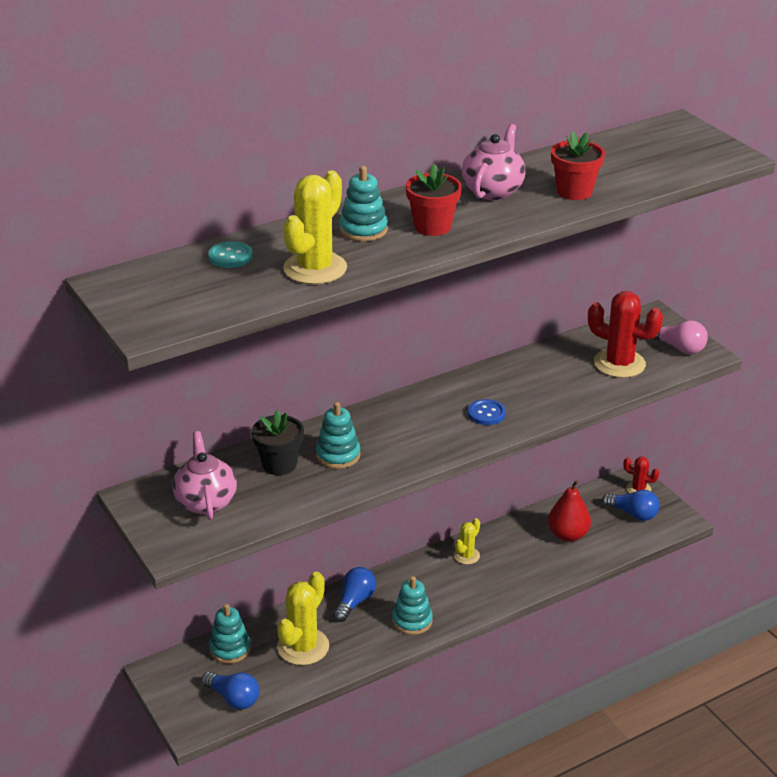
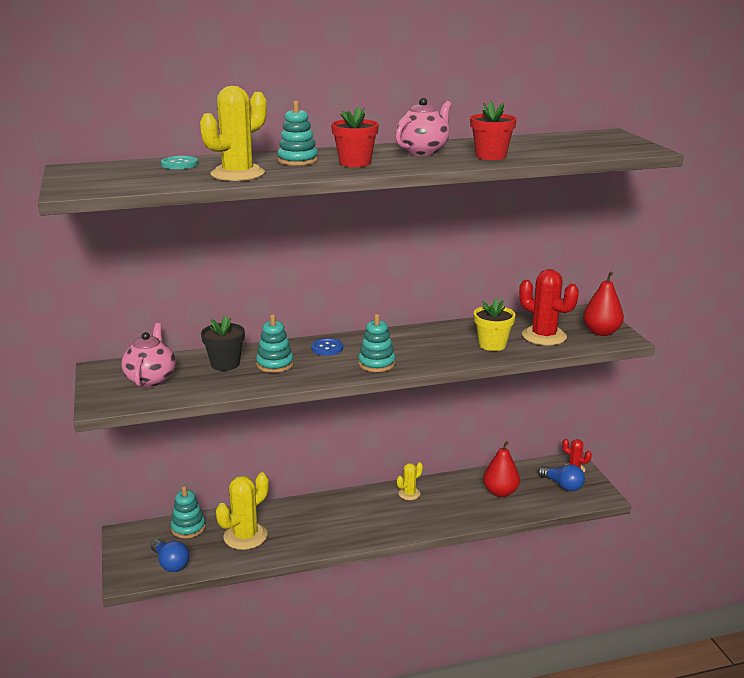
camera: 15 degrees right, 10 degrees down
(354, 602) = (303, 511): blue light bulb -> none
(412, 621) = (342, 532): turquoise stacking toy -> turquoise stacking toy (376, 364)
(486, 413) = (413, 353): blue button -> blue button (327, 348)
(568, 386) = (492, 345): none -> yellow flower pot
(678, 348) = (601, 332): pink light bulb -> red pear

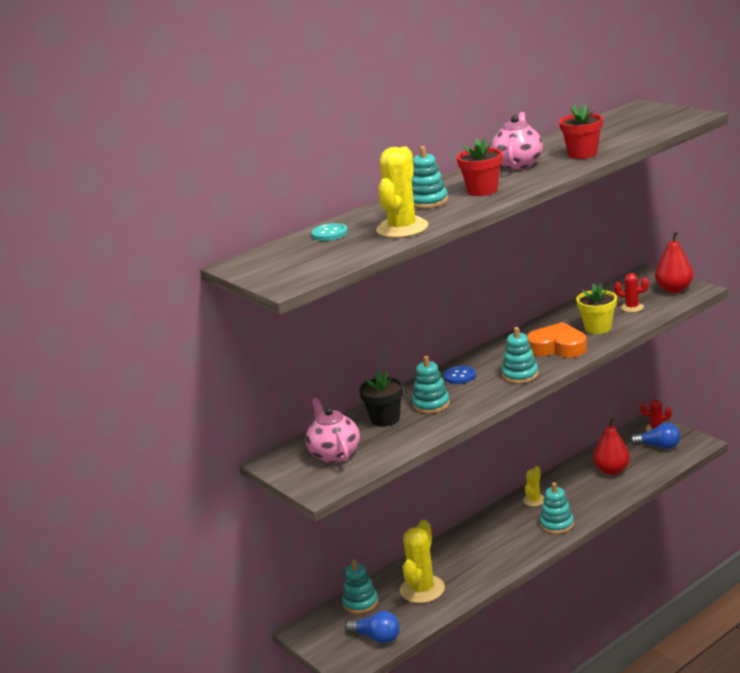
camera: 20 degrees left, 0 degrees up
(408, 523) = (557, 524): none -> turquoise stacking toy
(437, 350) = (557, 347): none -> orange heart
(544, 336) = (632, 307): red cactus -> red cactus, size x0.54

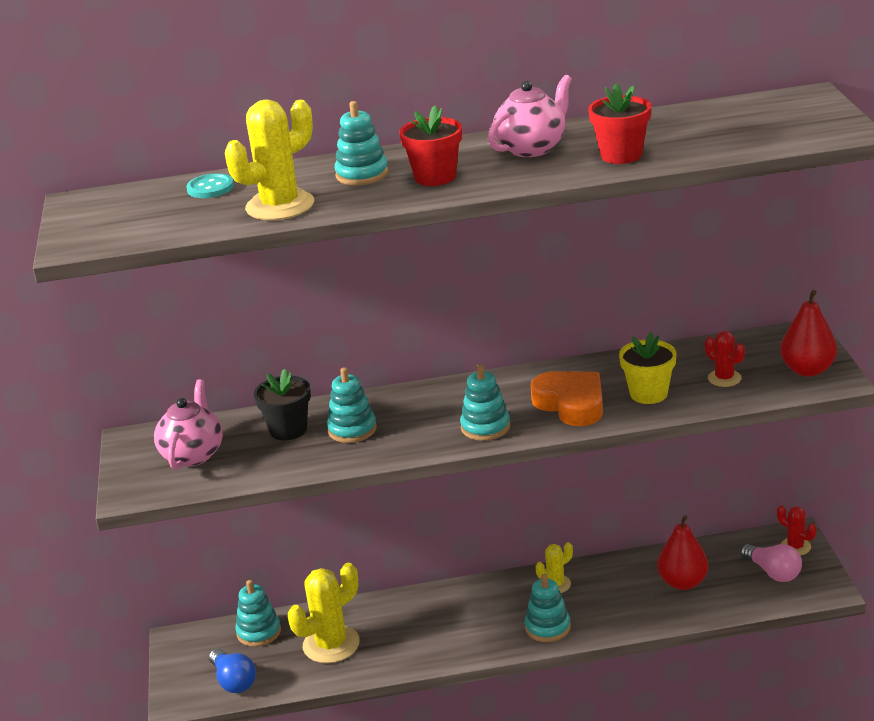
camera: 30 degrees right, 5 degrees up
(459, 376) = (424, 403): blue button -> none
(658, 446) = (773, 572): blue light bulb -> pink light bulb

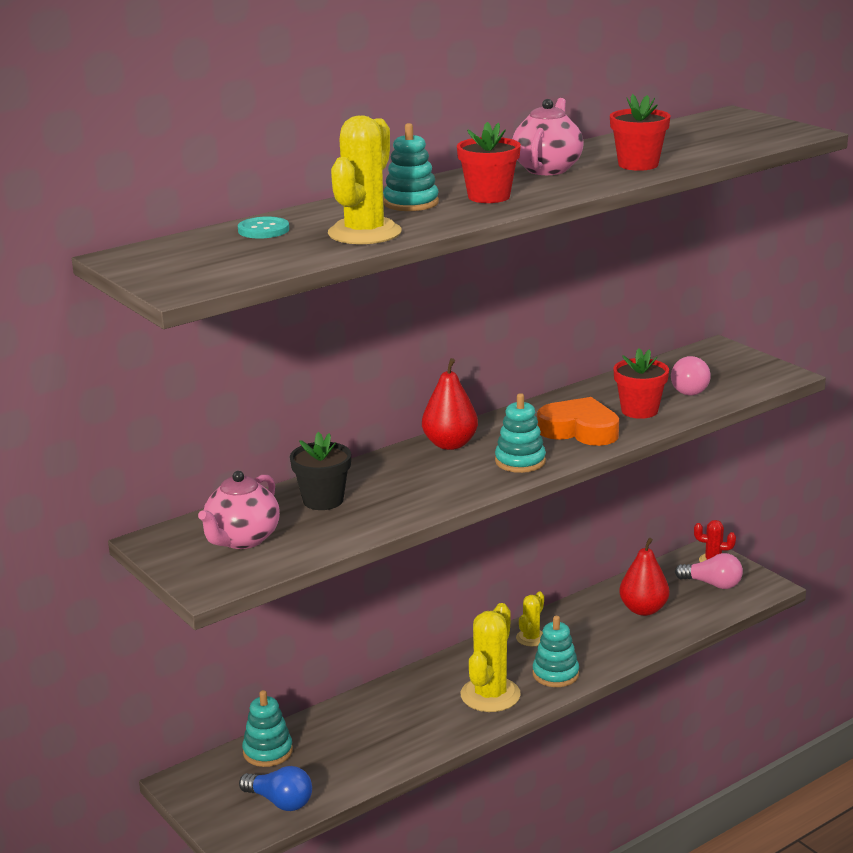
camera: 30 degrees left, 5 degrees down
(193, 454) = (242, 540): pink teapot -> pink teapot turned 135 degrees counterclockwise
(331, 644) = (355, 742): yellow cactus -> yellow cactus (490, 695)
(352, 429) = (390, 488): turquoise stacking toy -> none
(648, 394) = (639, 410): yellow flower pot -> red flower pot
(724, 378) = (691, 388): red cactus -> pink light bulb
(807, 370) = (753, 371): red pear -> red pear (450, 444)

